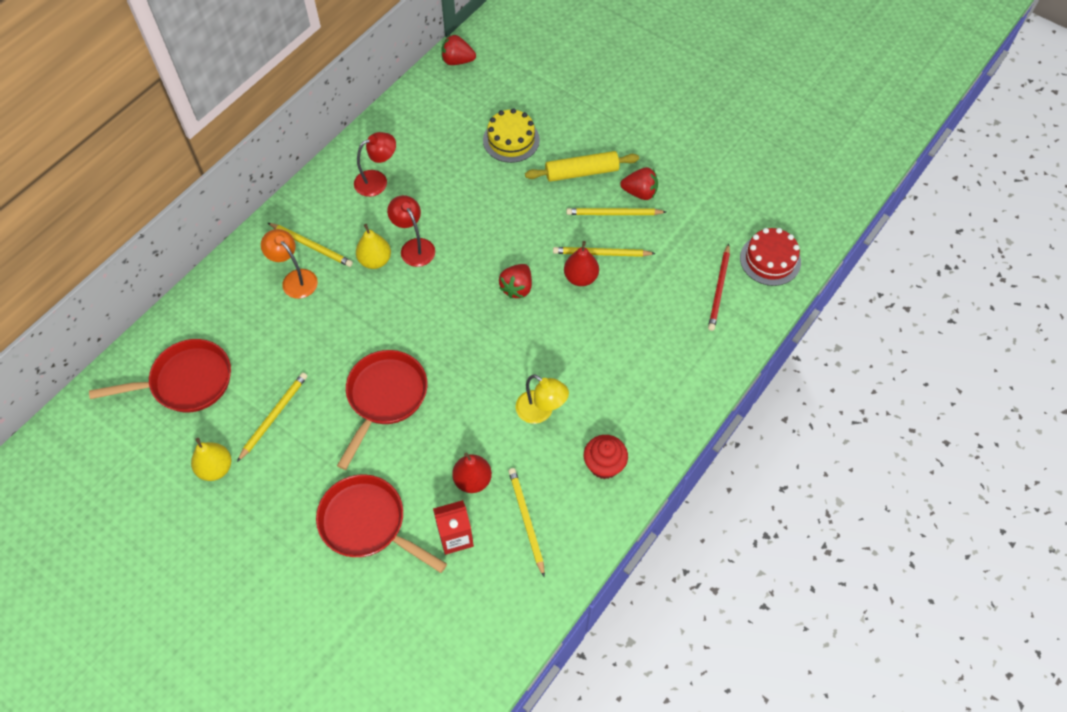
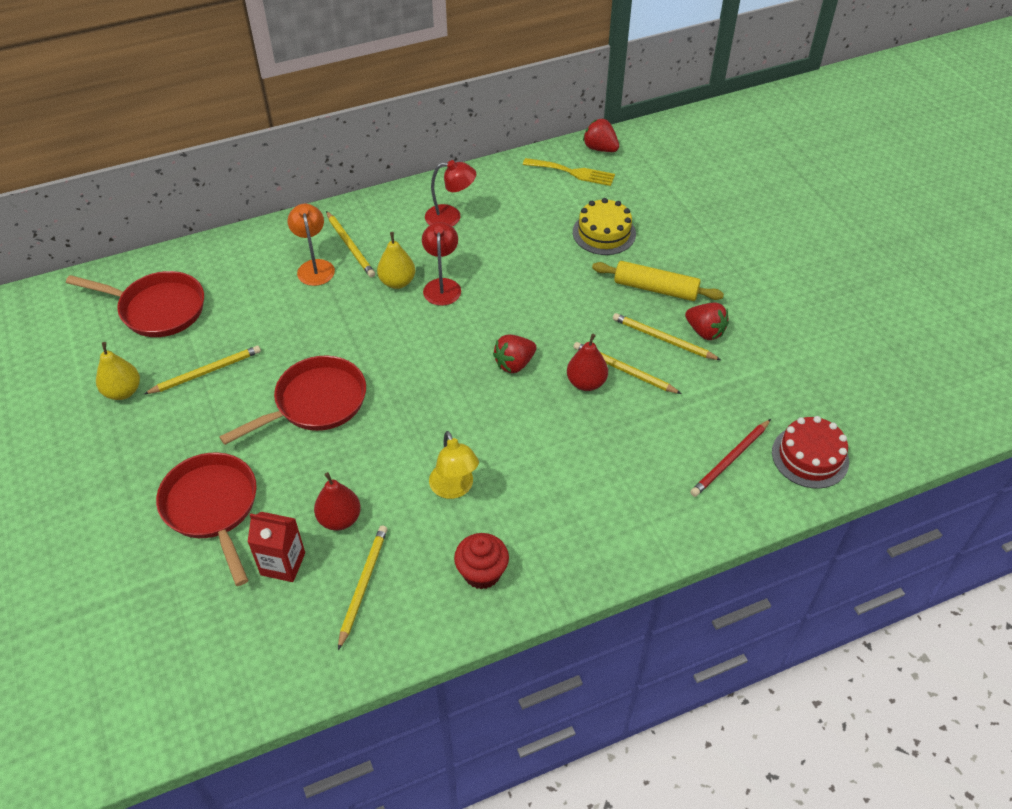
camera: 30 degrees right, 10 degrees down
(450, 94) = (573, 172): none -> yellow fork

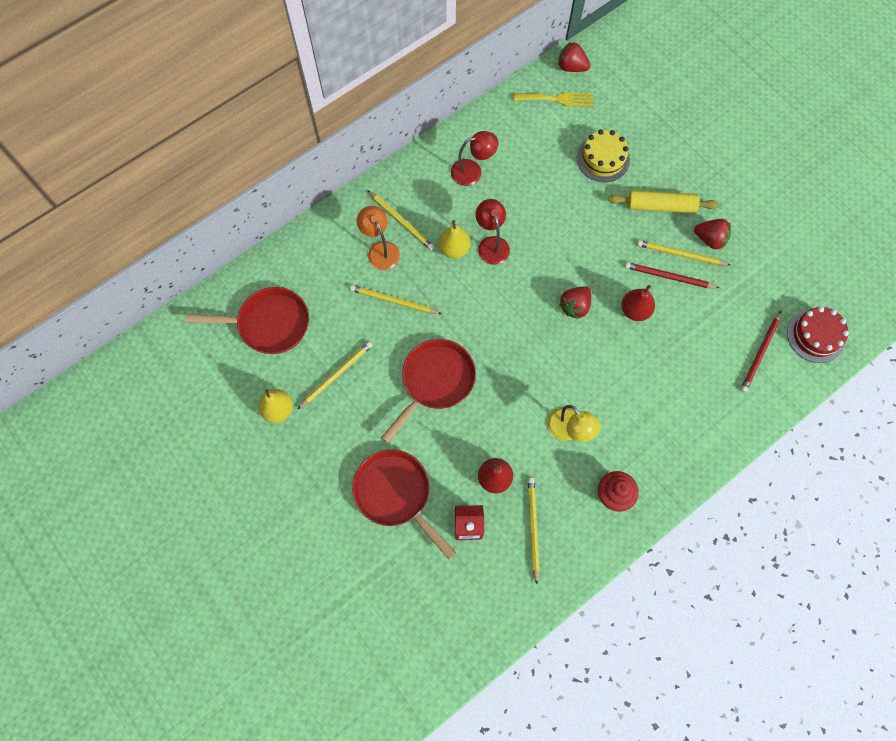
camera: 15 degrees left, 20 degrees up
(624, 370) = (660, 291): yellow pencil -> yellow pencil (394, 301)
(641, 358) = (669, 277): none -> red pencil

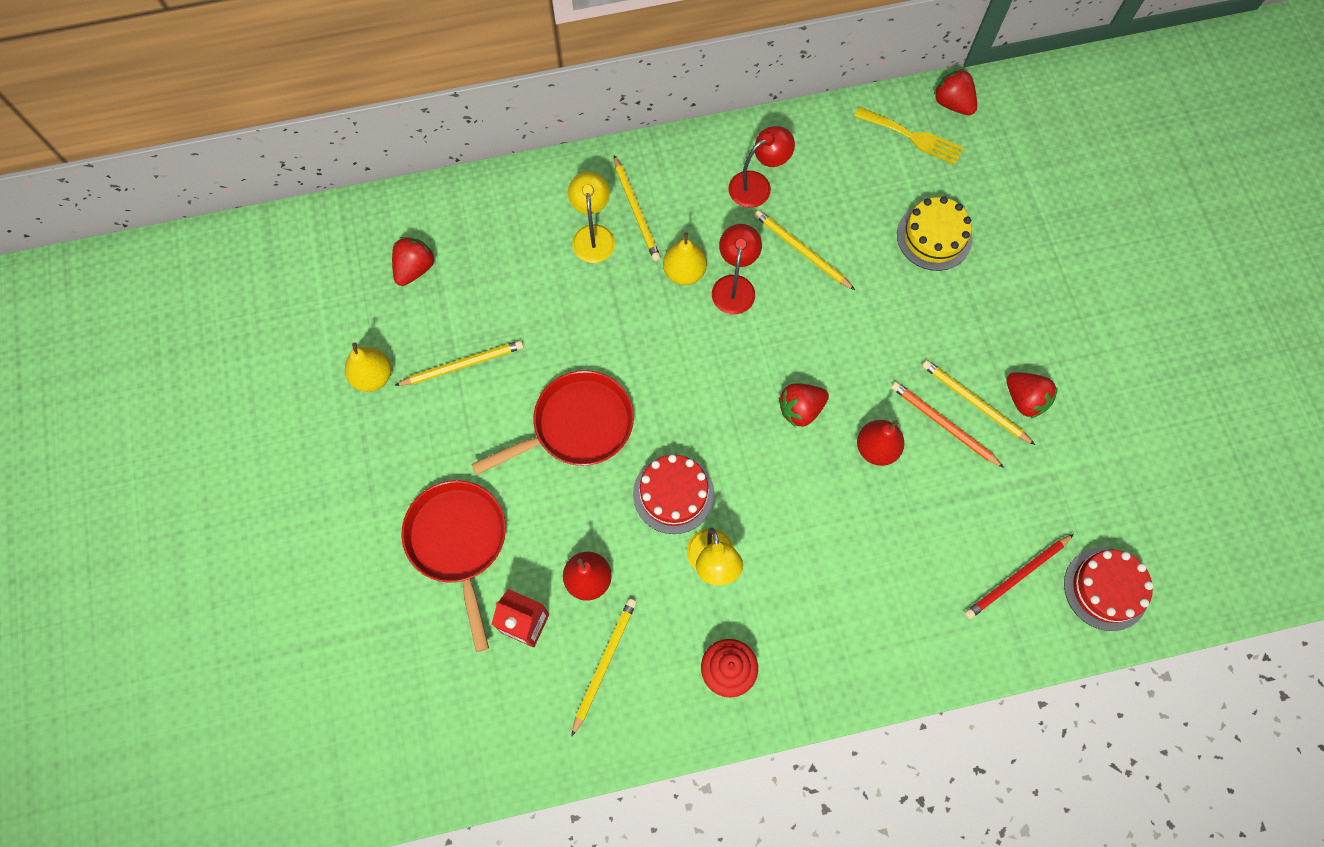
camera: 25 degrees right, 0 degrees up
(269, 324) = (415, 268): red pan -> red strawberry
(380, 250) = (593, 235): orange lamp -> yellow lamp
(394, 301) = (577, 305): yellow pencil -> yellow pencil (802, 251)
(473, 171) = (757, 185): red lamp -> red lamp turned 45 degrees counterclockwise
(521, 397) = (673, 494): none -> red cake
(660, 206) = (980, 329): yellow rolling pin -> none
(669, 277) = (944, 425): red pencil -> orange pencil

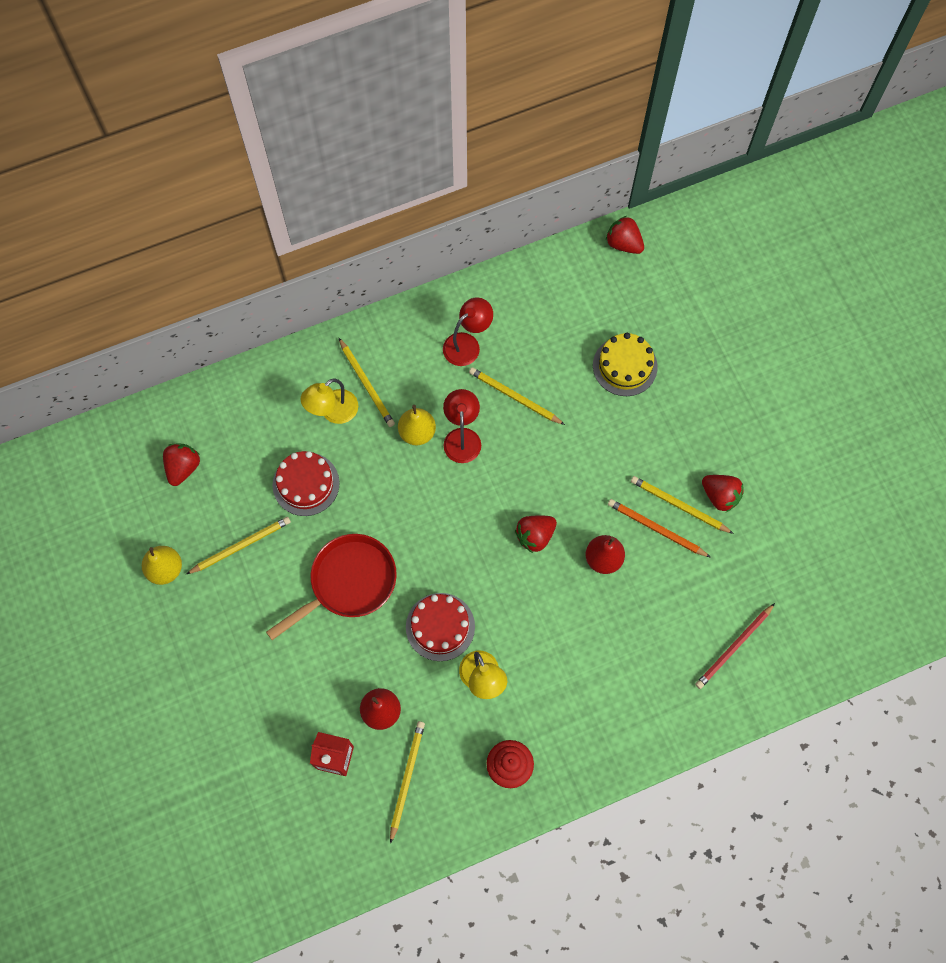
camera: 10 degrees left, 0 degrees up
(458, 542) = (266, 699): red pan -> none
(593, 235) = (333, 412): yellow lamp -> yellow lamp turned 120 degrees counterclockwise
(913, 137) = (594, 279): yellow fork -> none
(1106, 588) = (807, 644): red cake -> red cake (306, 484)

